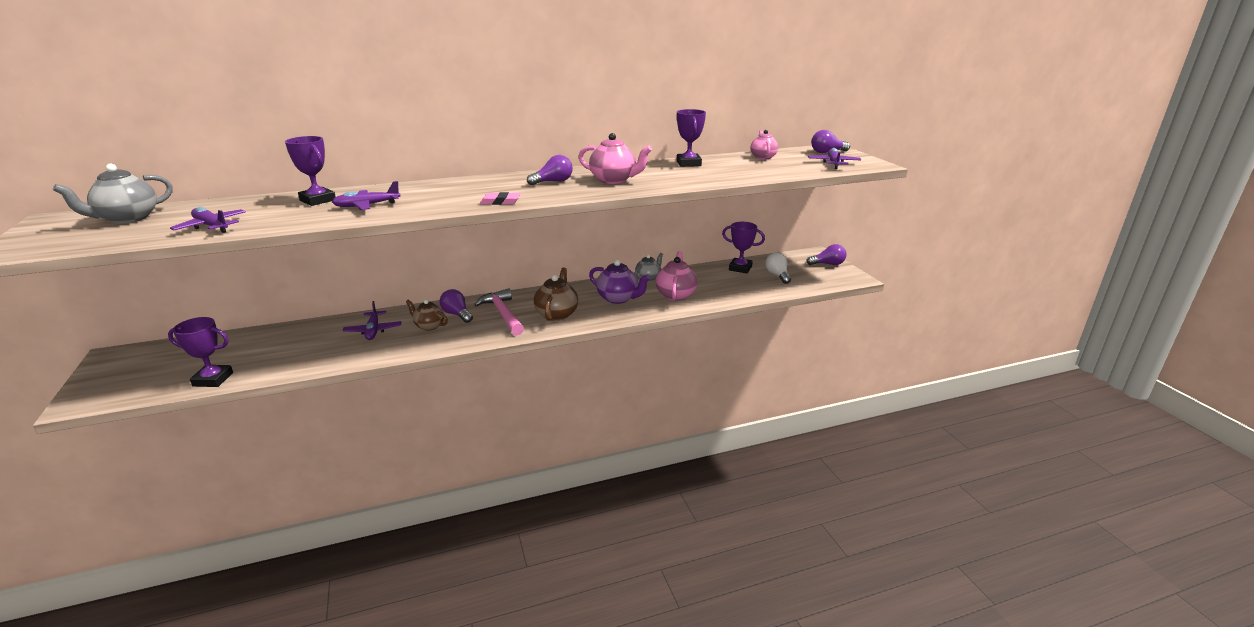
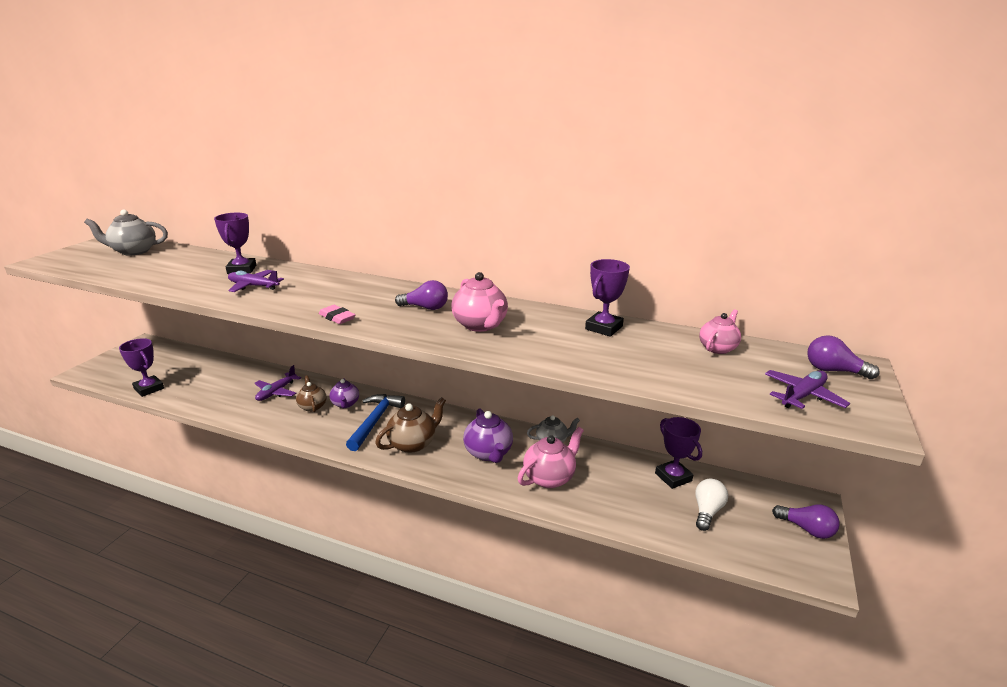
camera: 40 degrees right, 0 degrees up
(211, 226) = (146, 274): purple plane -> none
(457, 314) = (345, 404): purple light bulb -> purple teapot
(503, 314) = (375, 421): pink hammer -> blue hammer

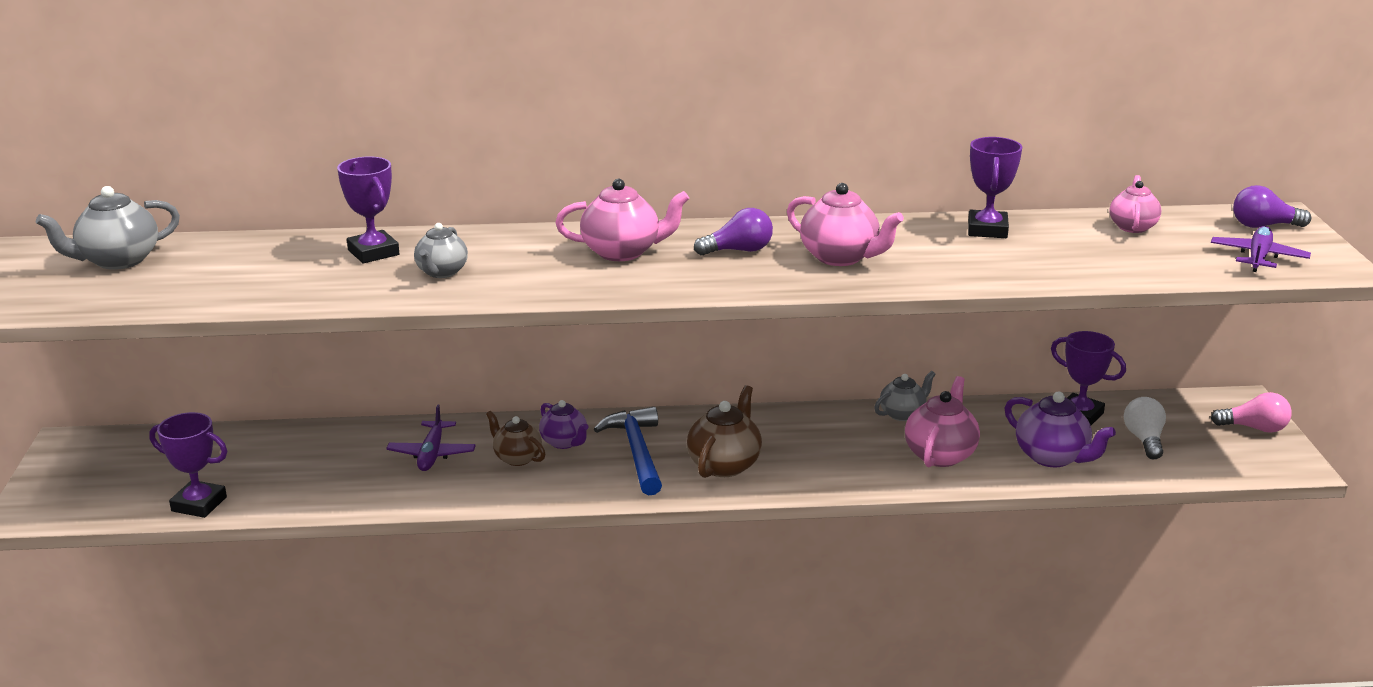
camera: 25 degrees left, 0 degrees up
(253, 286) = (441, 272): purple plane -> grey teapot
(337, 317) = (641, 287): pink eraser -> none
(360, 295) = (622, 252): none -> pink teapot
(488, 453) = (837, 449): purple teapot -> purple teapot (1052, 457)
(807, 529) = (1254, 428): purple light bulb -> pink light bulb

